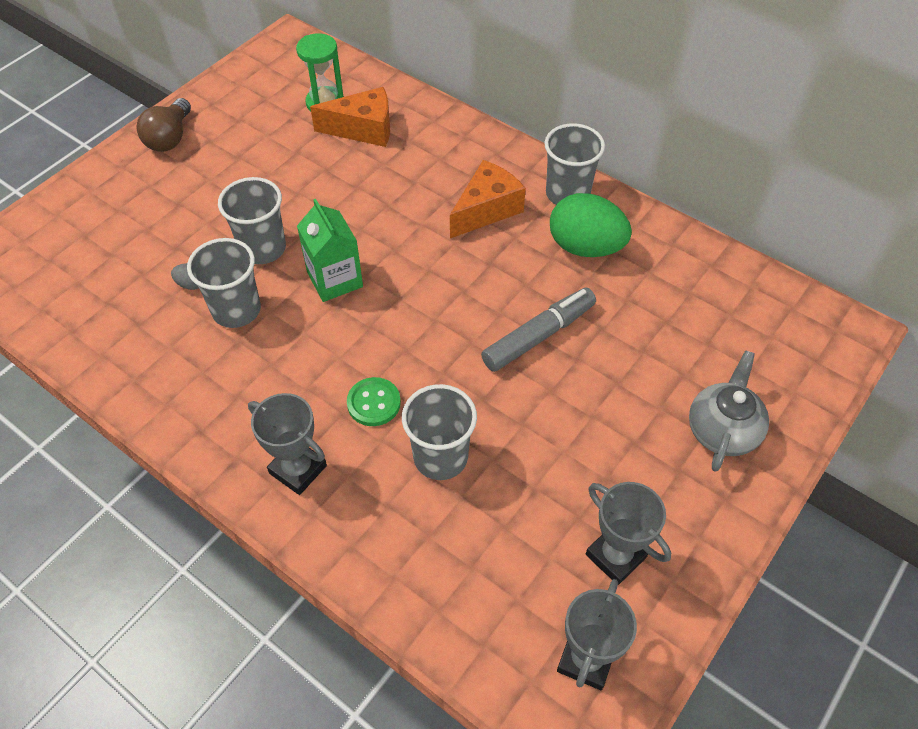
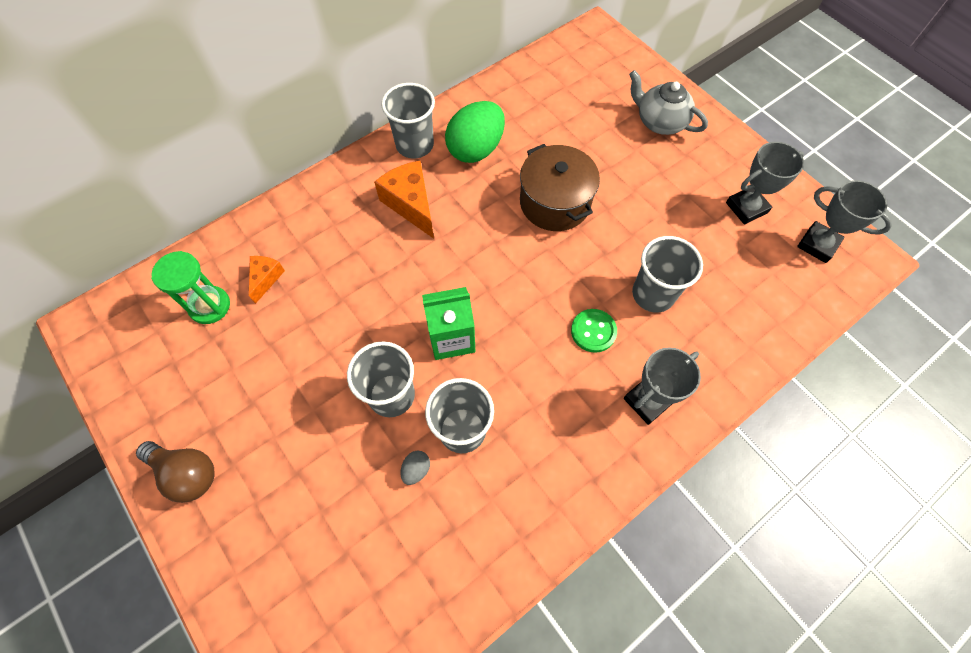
camera: 75 degrees left, 10 degrees up
(363, 129) = (266, 278): orange cheese -> orange cheese, size x0.57
(539, 336) = (555, 202): grey marker -> brown pot

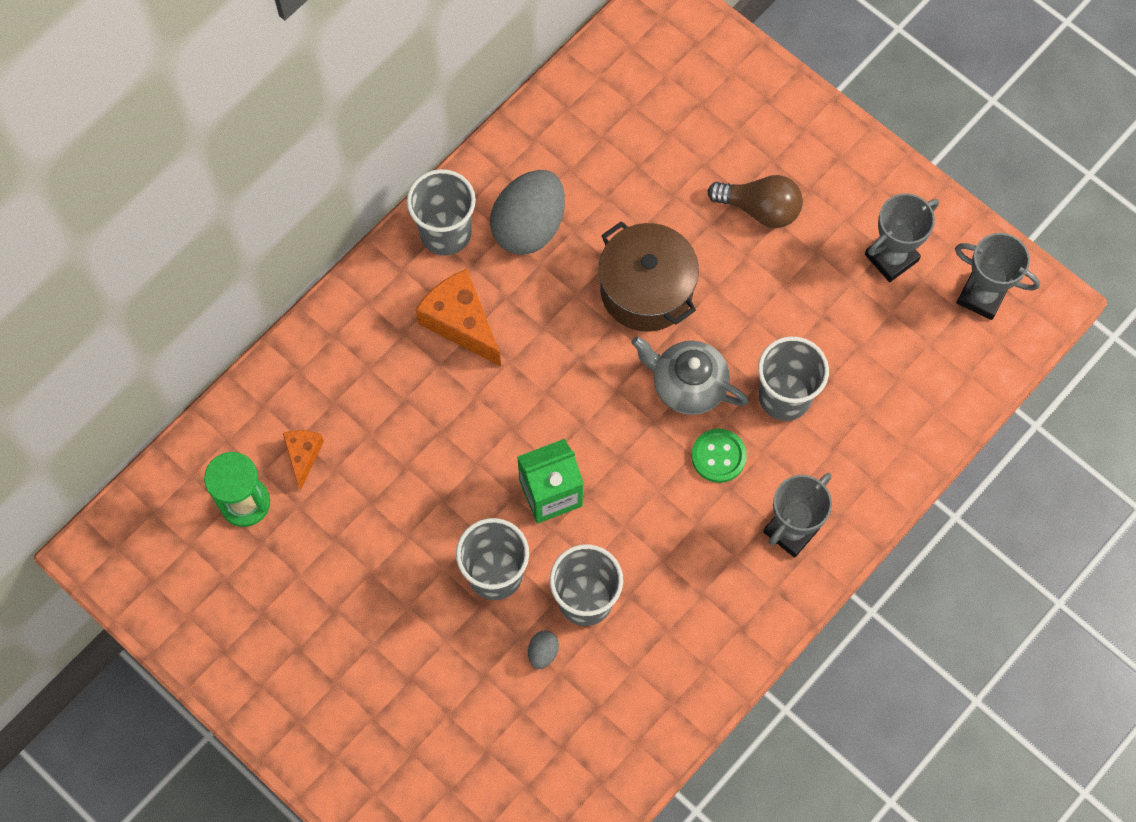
camera: 10 degrees left, 5 degrees up
(187, 473) = (286, 701): brown light bulb -> brown light bulb (760, 209)
(476, 149) = (529, 226): green egg -> grey egg
(660, 122) = (769, 143): grey teapot -> grey teapot (688, 385)

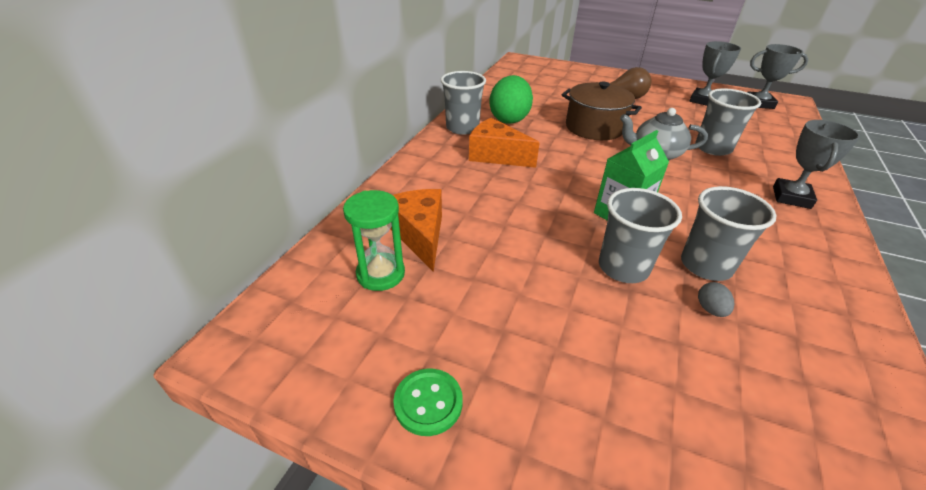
camera: 20 degrees left, 30 degrees down
(303, 456) = (420, 235): orange cheese -> orange cheese, size x1.75
(529, 226) = (509, 119): grey egg -> green egg
(718, 456) = (707, 176): green button -> green button (428, 402)

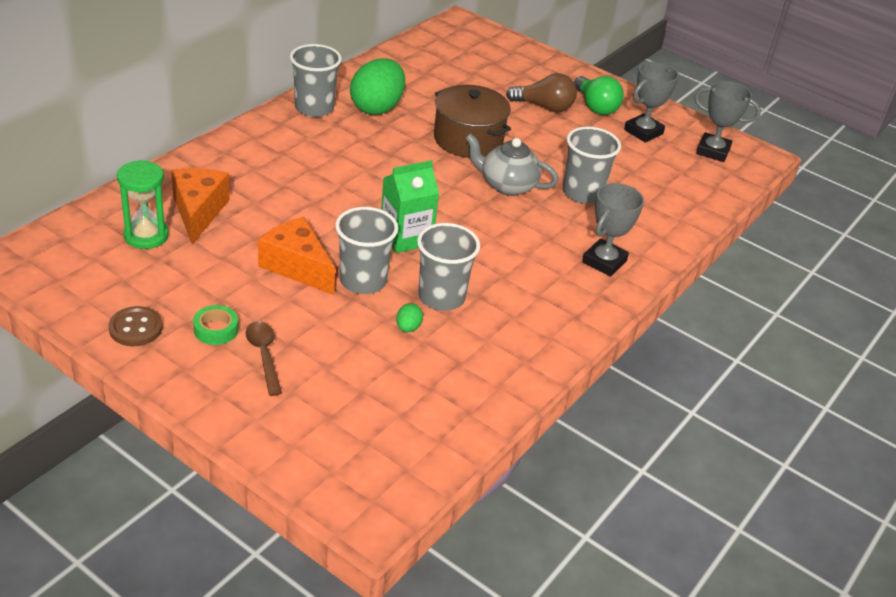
camera: 10 degrees right, 0 degrees up
(428, 402) = (136, 328): green button -> brown button
(496, 156) = (327, 149): orange cheese -> orange cheese (297, 267)
(522, 374) = (216, 329): none -> green tape
(601, 395) = (264, 356): none -> brown spoon
(655, 91) = (595, 106): none -> green light bulb
(710, 309) = (408, 328): grey egg -> green egg

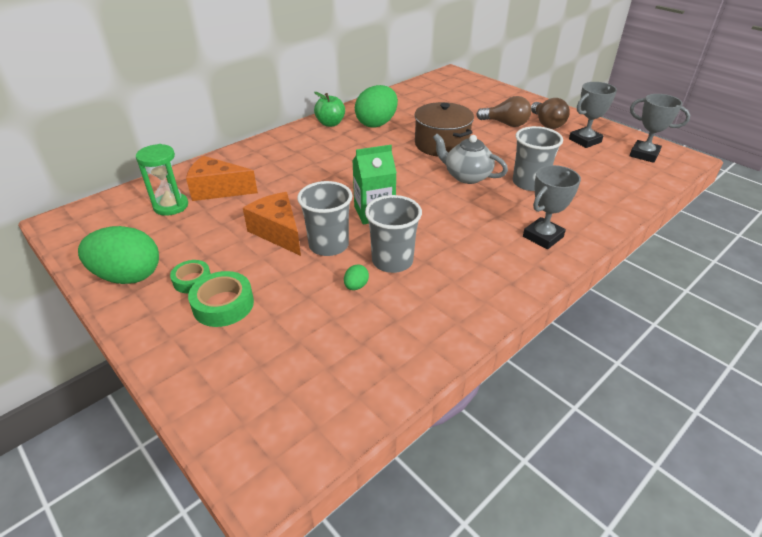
camera: 15 degrees right, 0 degrees up
(136, 328) = (128, 276): brown button -> green egg
(198, 212) = (218, 190): orange cheese -> orange cheese turned 90 degrees counterclockwise
(264, 356) = (223, 304): brown spoon -> green tape
(314, 108) = (330, 123): grey cup -> green apple
(595, 106) = (546, 124): green light bulb -> brown light bulb

